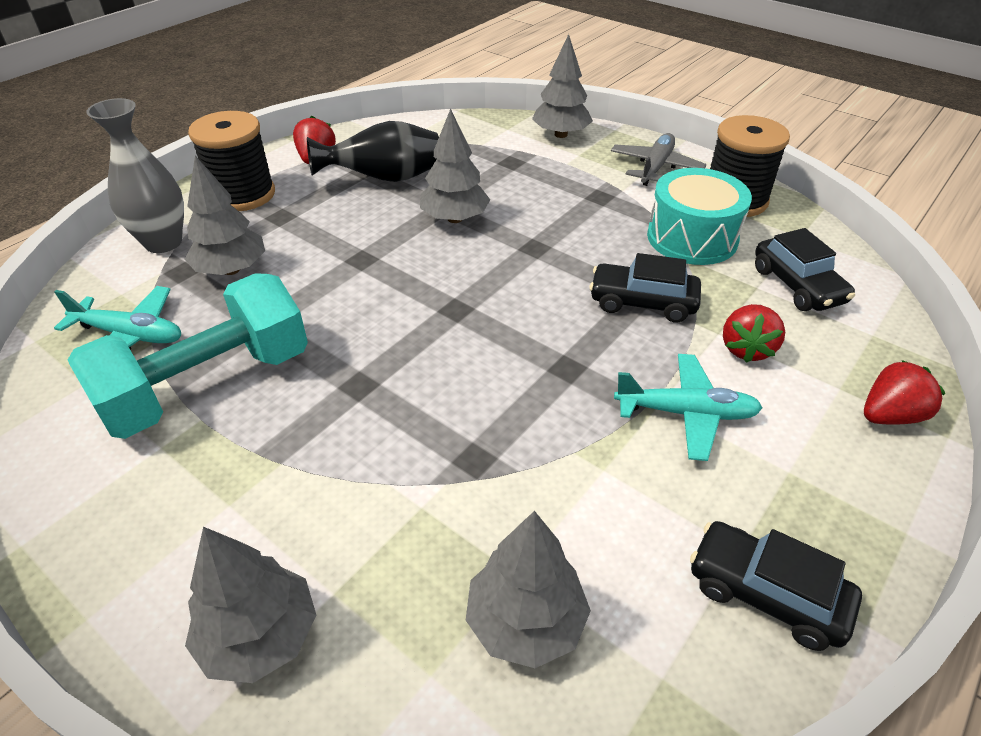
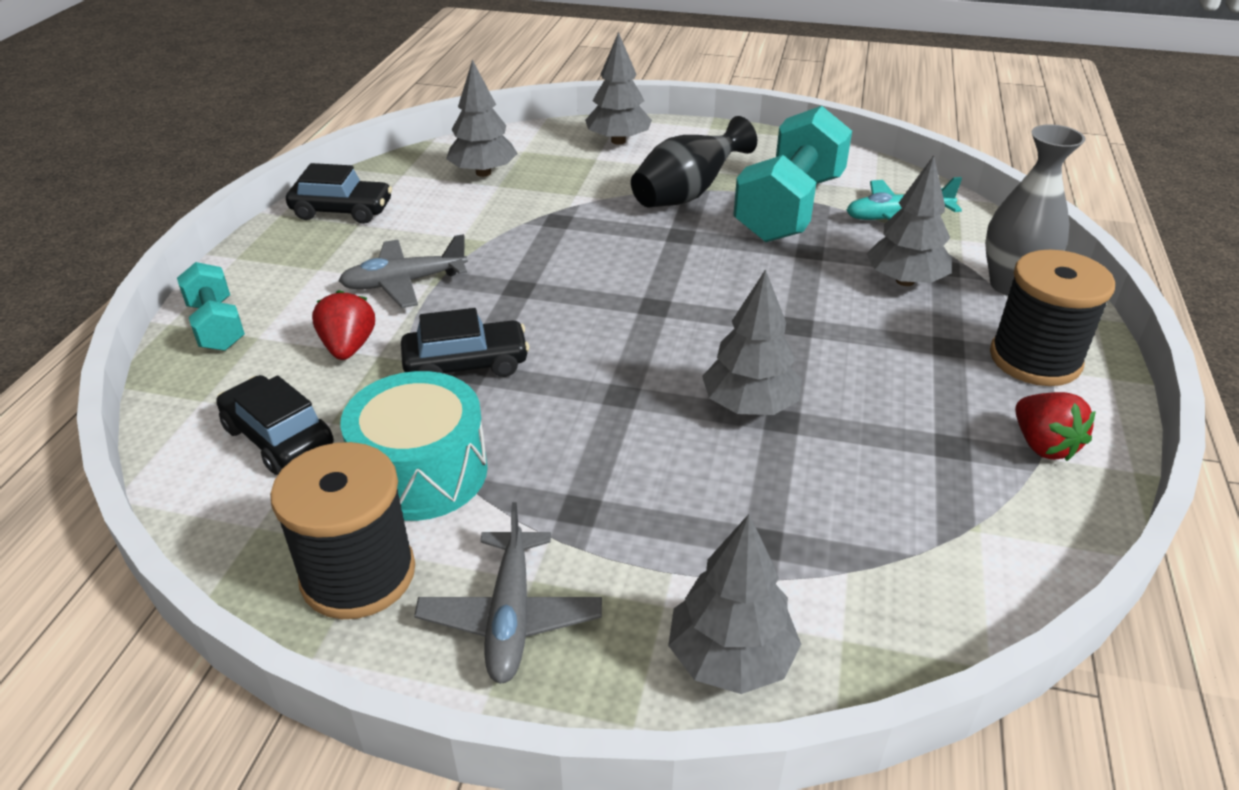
camera: 155 degrees right, 5 degrees down
(385, 179) = (906, 440): black vase -> black vase (687, 194)
(686, 413) = (403, 283): turquoise plane -> grey plane
(890, 415) = (217, 326): red strawberry -> turquoise dumbbell

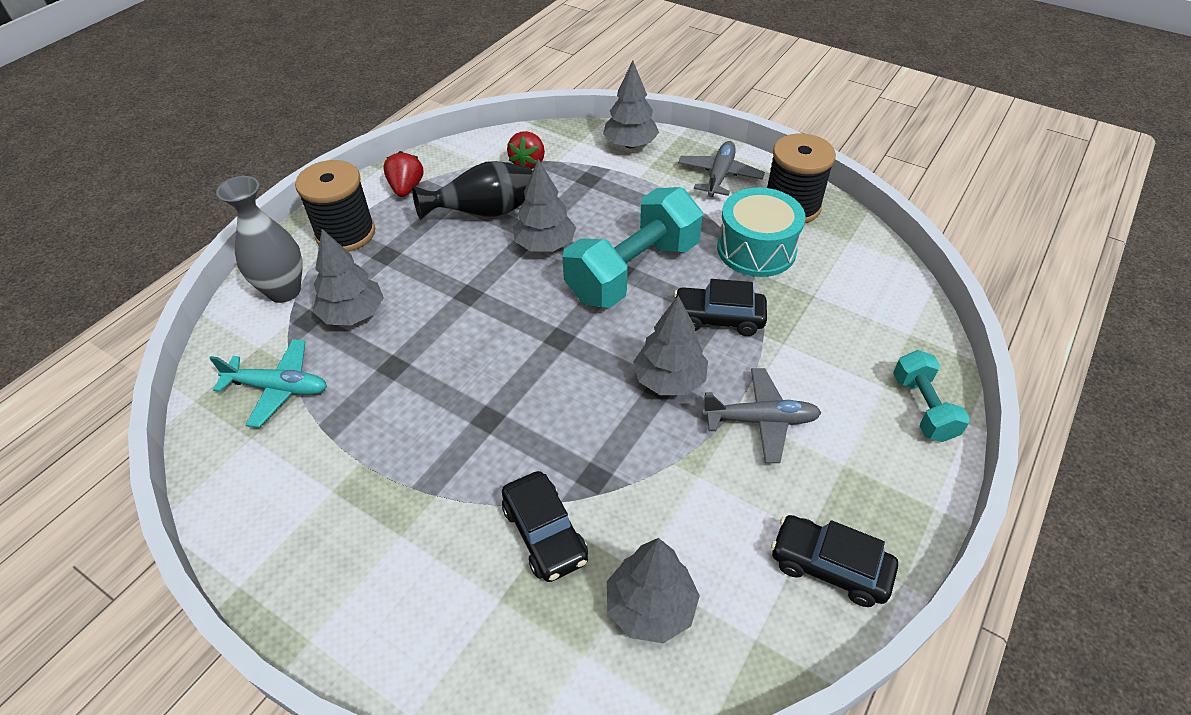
camera: 160 degrees left, 10 degrees up
(278, 438) = (848, 291): black car -> black car (545, 533)
(348, 347) = (807, 356): red strawberry -> red strawberry (528, 163)
(618, 141) = (449, 639): grey tree -> grey tree (669, 380)
(687, 194) = (440, 484): black vase -> black vase (485, 212)
(789, 208) = (359, 430): turquoise dumbbell -> turquoise dumbbell (633, 272)

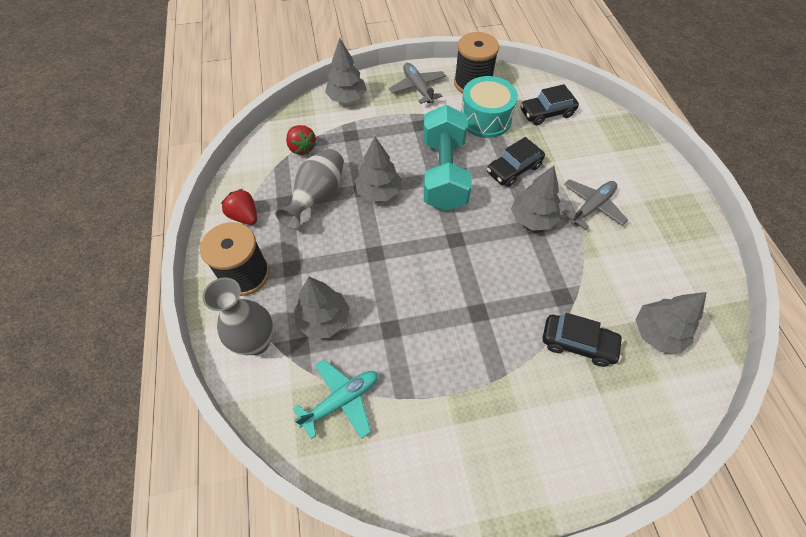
camera: 45 degrees left, 10 degrees up
(485, 212) = (317, 197): black vase -> grey vase
(829, 567) = (690, 251): black car -> black car (546, 113)
(922, 408) = (639, 150): turquoise dumbbell -> none

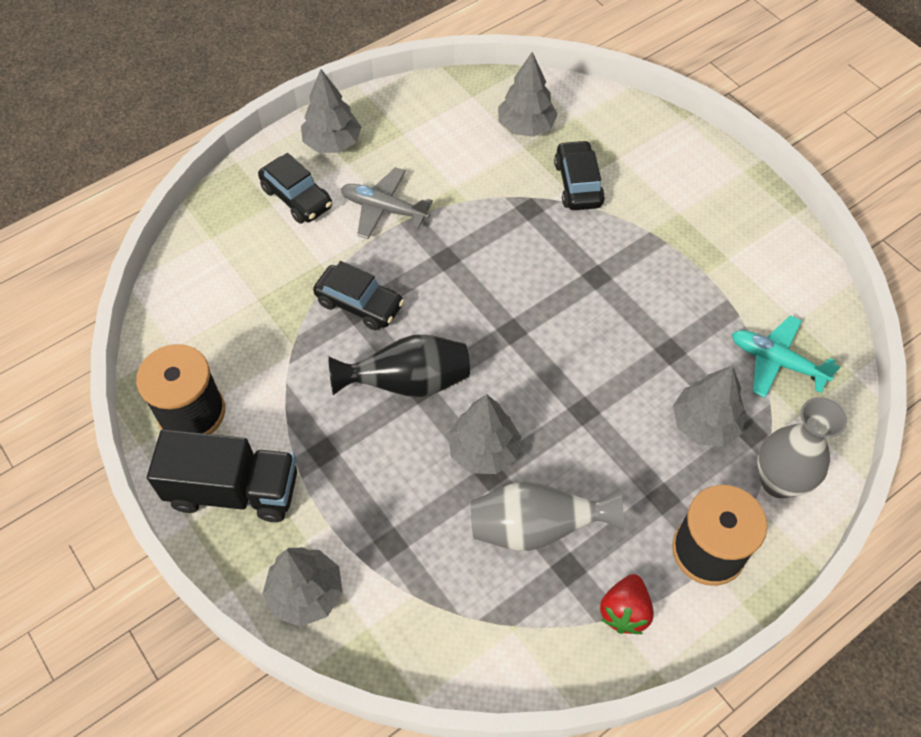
camera: 115 degrees left, 0 degrees up
(302, 148) = (453, 605): red strawberry -> none
(417, 88) = (234, 490): grey plane -> black truck
(444, 174) = (408, 382): turquoise dumbbell -> black vase
(485, 119) = (271, 368): turquoise drum -> none
(532, 219) = (435, 262): grey tree -> grey tree (332, 143)
(546, 113) = (226, 295): black car -> black car (297, 198)

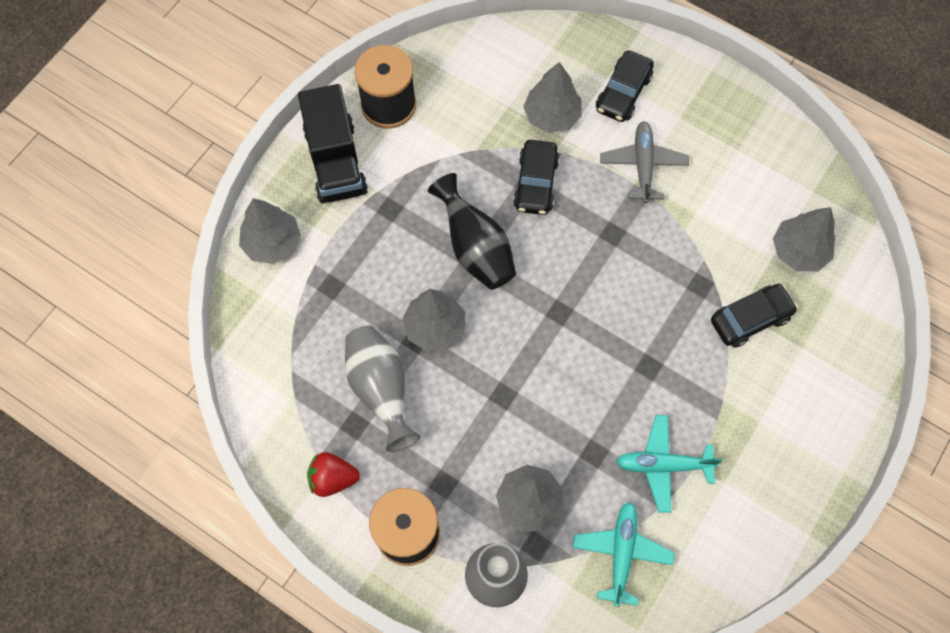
camera: 70 degrees right, 10 degrees up
(332, 143) = (696, 96): grey tree -> grey tree (552, 116)
(698, 299) = (663, 465): none -> turquoise plane

